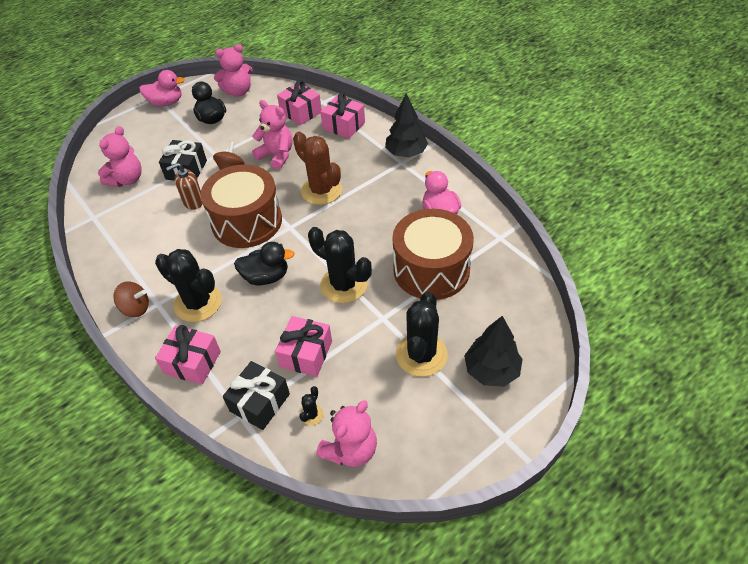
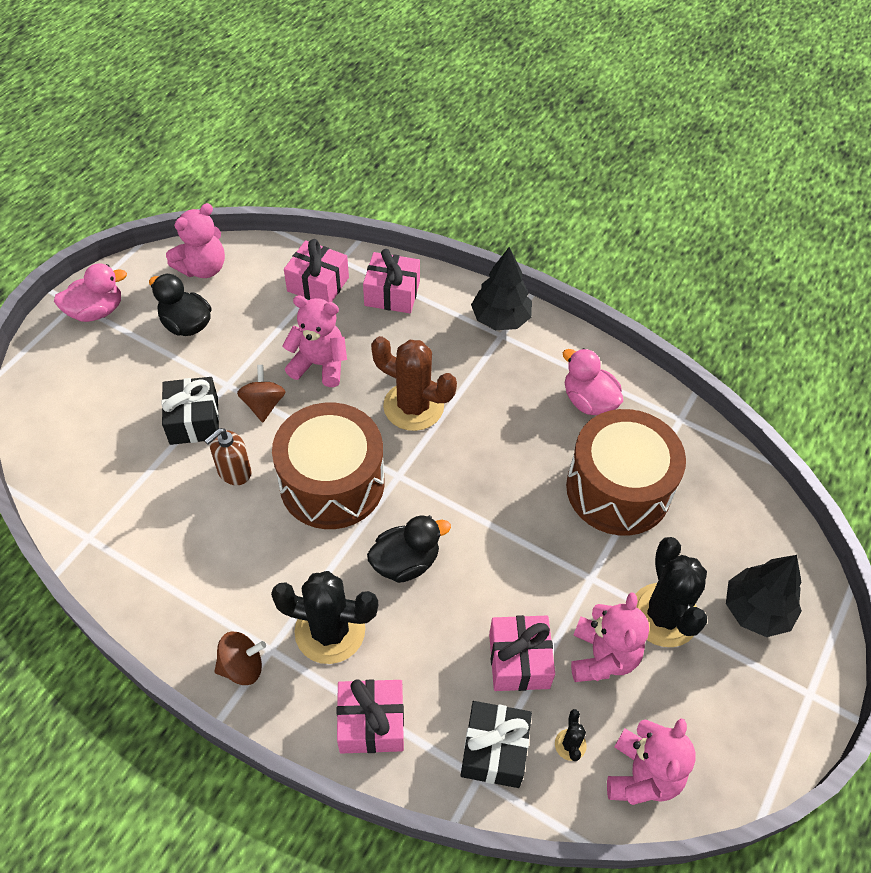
camera: 25 degrees left, 5 degrees up
(127, 179) = (107, 460): pink teddy bear -> pink teddy bear (602, 656)
(343, 285) = (517, 544): black cactus -> none

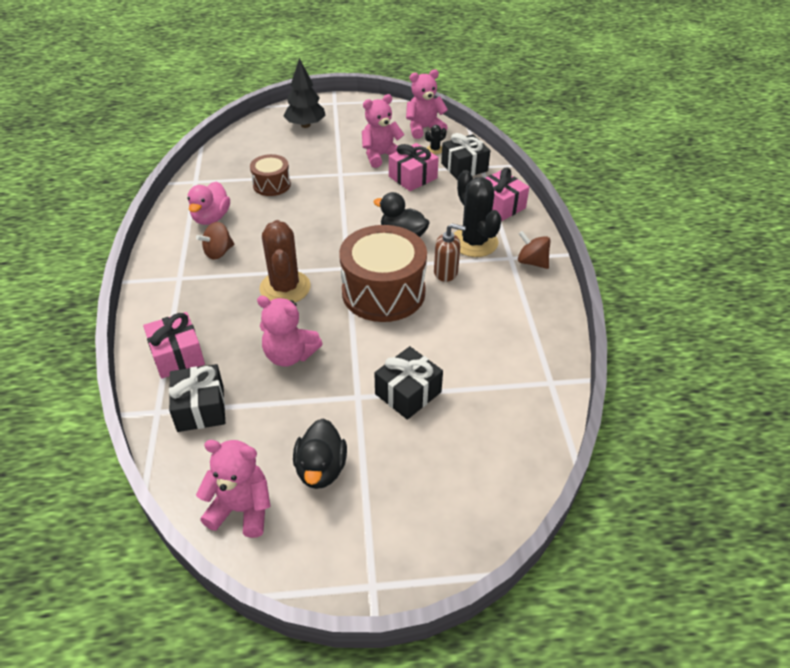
camera: 125 degrees left, 10 degrees down
(96, 311) = (365, 556): pink duck -> none
(234, 471) = (424, 343): brown soap dispenser -> brown soap dispenser (446, 272)
(263, 404) = (355, 363): brown spinning top -> brown spinning top (218, 252)
(318, 284) = (200, 408): pink gift -> black gift
(319, 364) = (289, 355): pink teddy bear -> pink teddy bear turned 45 degrees counterclockwise
(500, 319) = (162, 285): black tree -> none
(618, 489) = (272, 185): brown drum -> brown drum, size x0.53
(664, 615) = (337, 147): black cactus -> none

